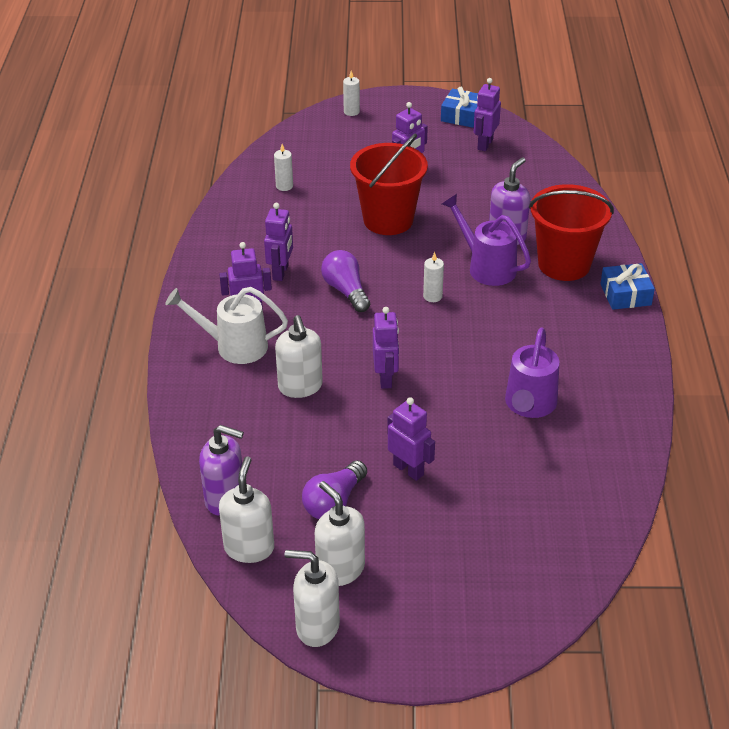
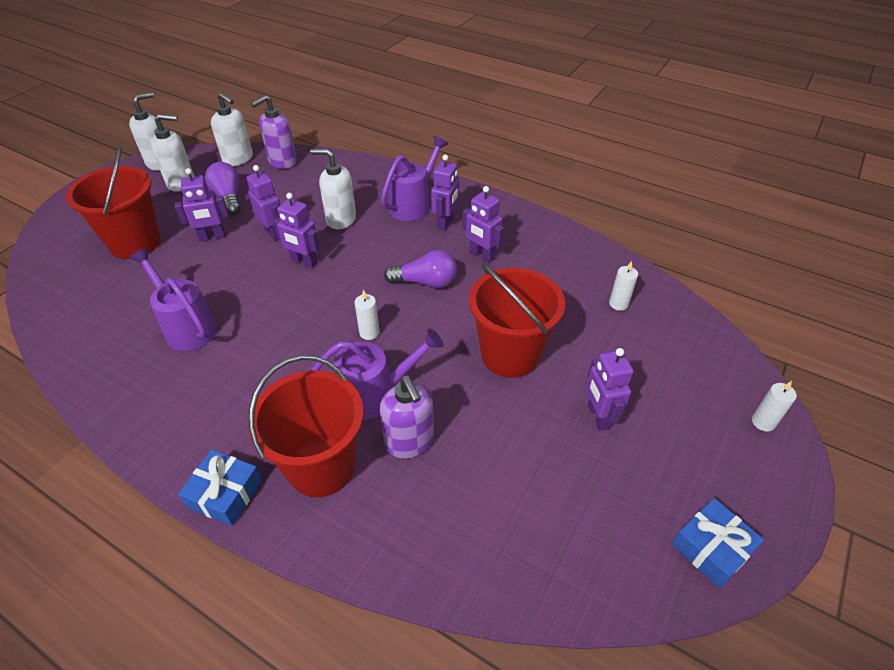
camera: 120 degrees right, 5 degrees up
(233, 346) = (413, 204): white watering can -> purple watering can
(471, 527) = (135, 243): none -> red bucket
(485, 144) = (619, 533): purple robot -> purple robot (273, 233)

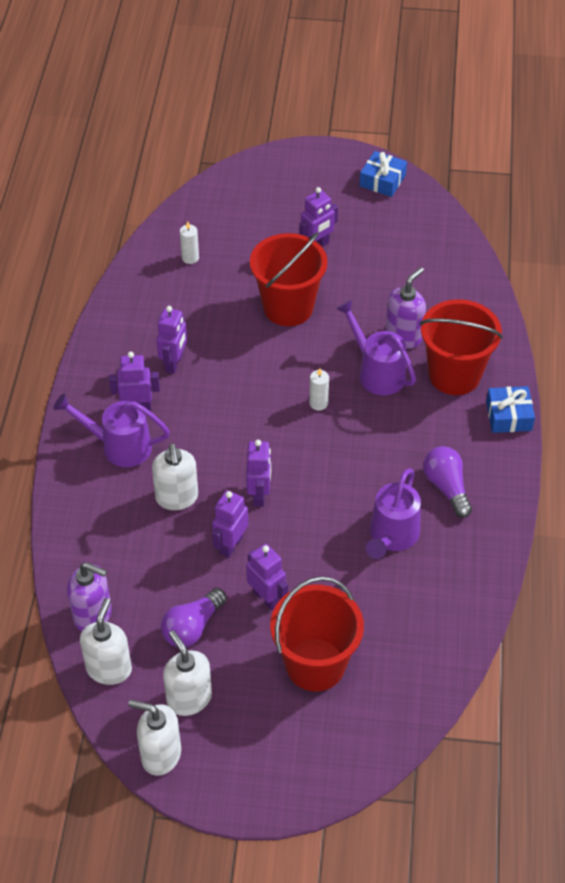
camera: 115 degrees left, 5 degrees up
(425, 282) = (235, 390): purple light bulb -> purple light bulb (446, 487)
(763, 422) = (270, 167): white candle -> none

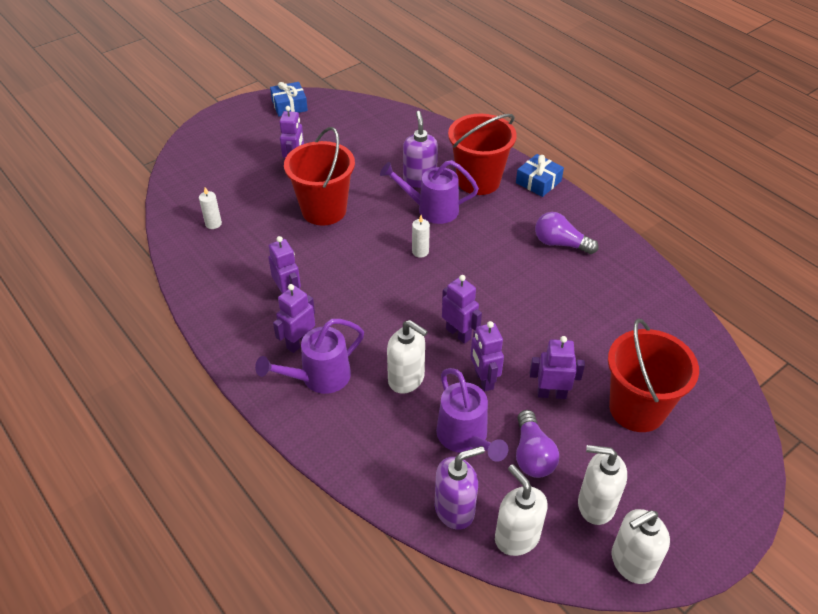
camera: 45 degrees left, 5 degrees down
(391, 537) = (571, 295): purple watering can -> purple watering can (465, 438)

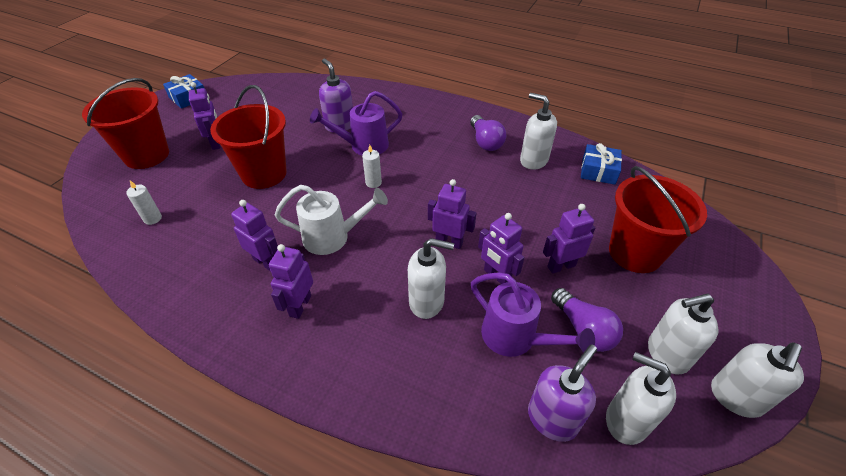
camera: 25 degrees left, 0 degrees up
(319, 378) = (339, 334): purple watering can -> none
(356, 293) = (333, 237): none -> white watering can
(478, 181) = (390, 113): red bucket -> red bucket (146, 155)
(538, 182) = (438, 102): blue gift -> blue gift (598, 171)
(560, 244) = (485, 142): purple light bulb -> purple light bulb turned 105 degrees counterclockwise
(599, 280) = (533, 160): none -> white soap dispenser

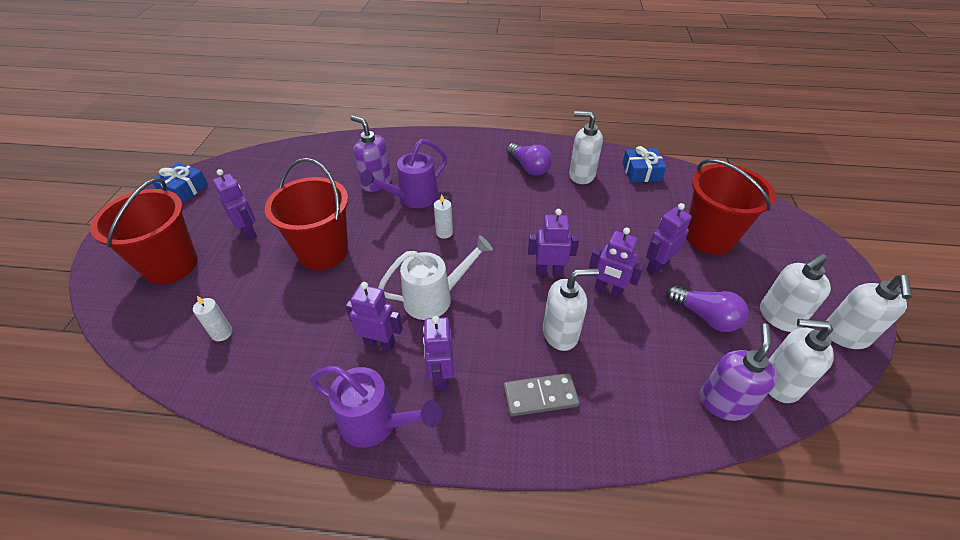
camera: 20 degrees left, 0 degrees up
(375, 352) = (540, 396): none -> grey domino
(515, 338) = (655, 342): purple watering can -> purple watering can (376, 423)

